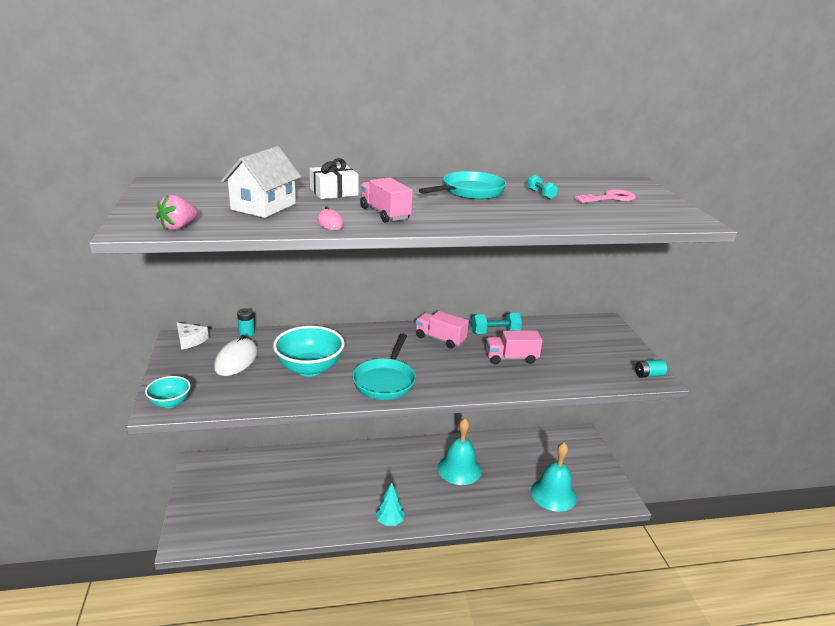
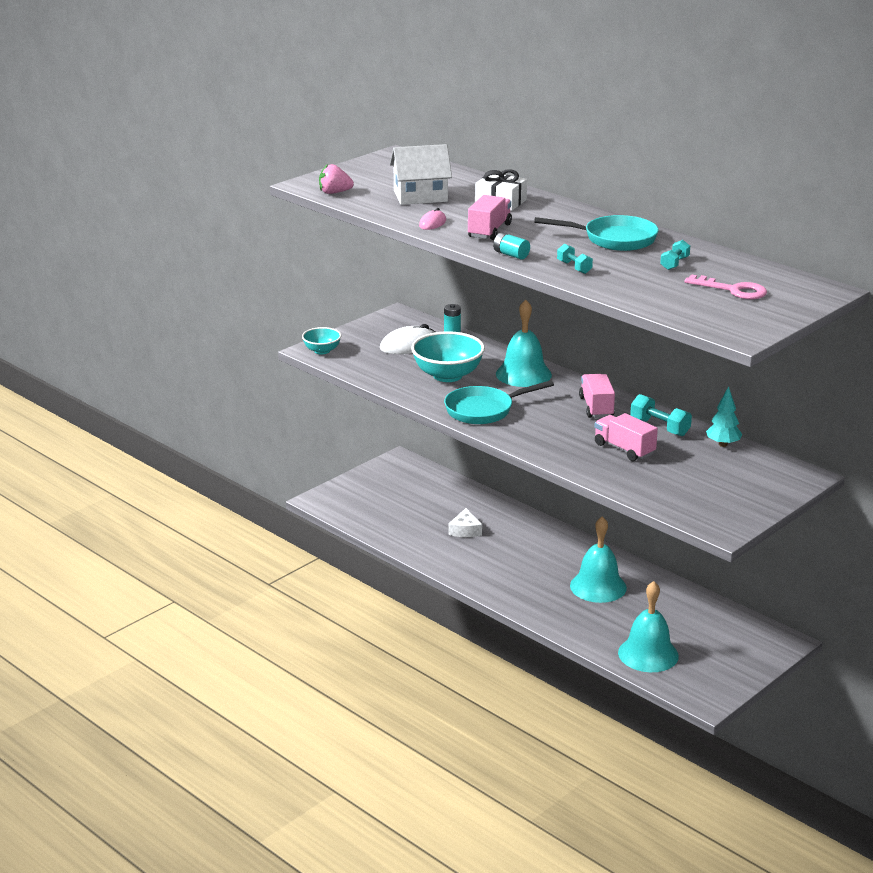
camera: 55 degrees right, 0 degrees up
(190, 340) = (404, 318): white cheese -> white cheese (465, 530)
(355, 340) = (523, 374): none -> turquoise bell
(389, 522) = (472, 579): turquoise tree -> turquoise tree (723, 444)
(505, 218) = (574, 267): none -> turquoise dumbbell
(649, 375) = (723, 524): turquoise battery -> turquoise battery (511, 255)

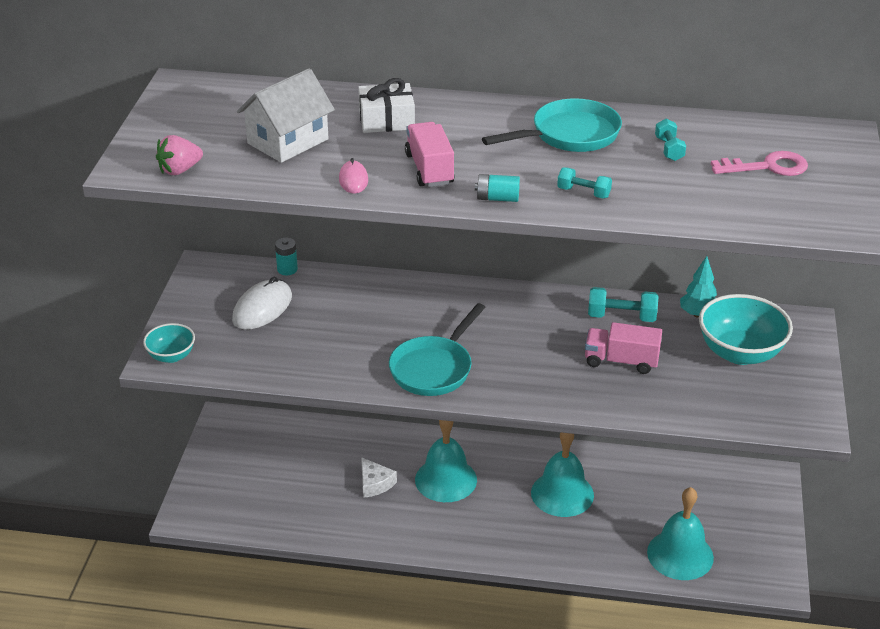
camera: 35 degrees left, 10 degrees up
(447, 375) = (347, 335): turquoise bowl -> turquoise bowl (740, 353)
(523, 374) = (421, 300): turquoise bell -> turquoise bell (446, 479)
(596, 407) = (537, 316): pink truck -> none

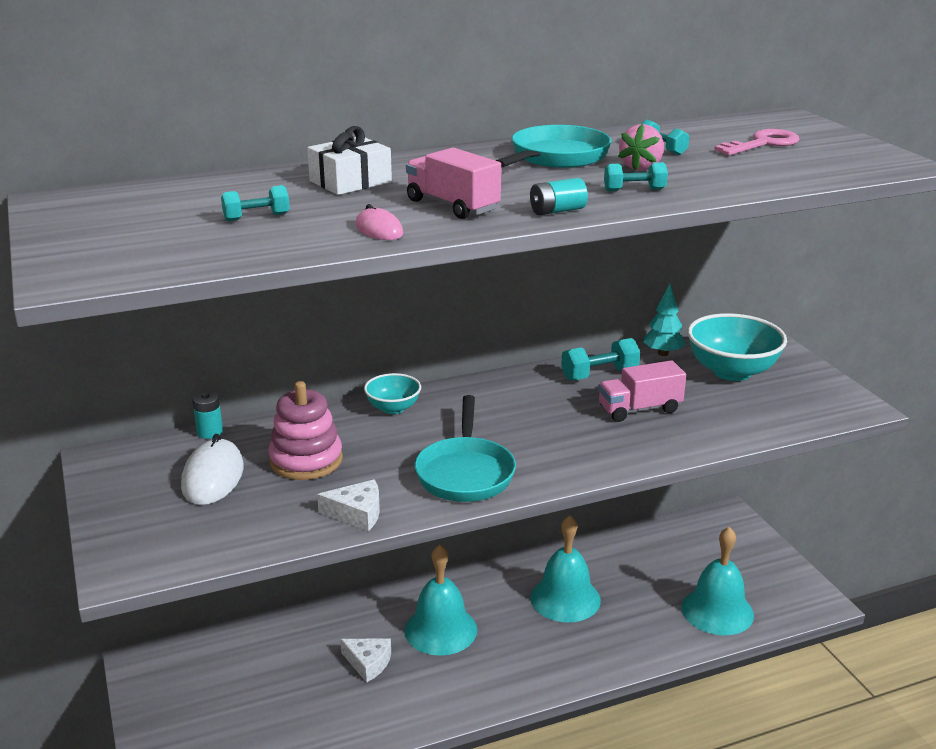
camera: 30 degrees left, 10 degrees down
(171, 356) = (135, 561): turquoise bowl -> turquoise bowl (393, 408)
(180, 170) = (144, 266): pink strawberry -> pink strawberry (641, 167)
(288, 141) = (256, 217): white house -> turquoise dumbbell
(332, 373) = (357, 513): none -> white cheese
(333, 317) = (306, 460): none -> pink stacking toy

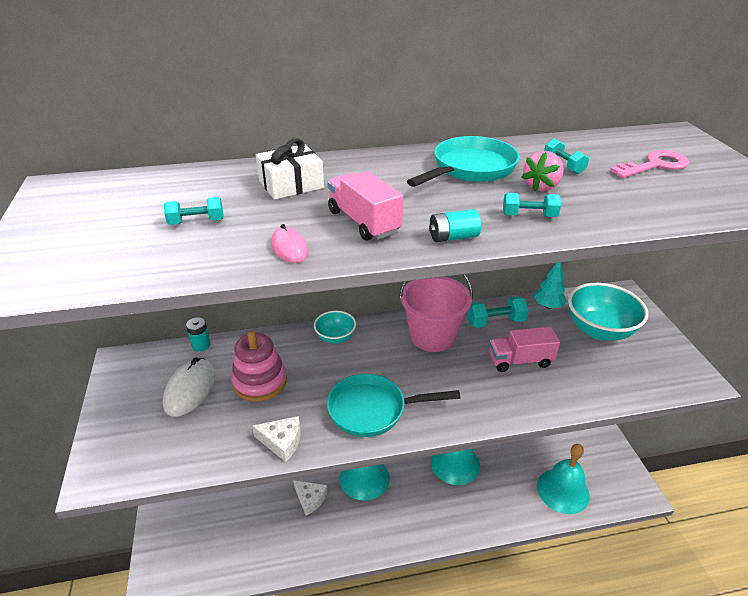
camera: 10 degrees right, 10 degrees up
(465, 473) = (373, 410): turquoise pan -> turquoise pan turned 75 degrees clockwise
(521, 396) = (432, 336): none -> pink bucket

